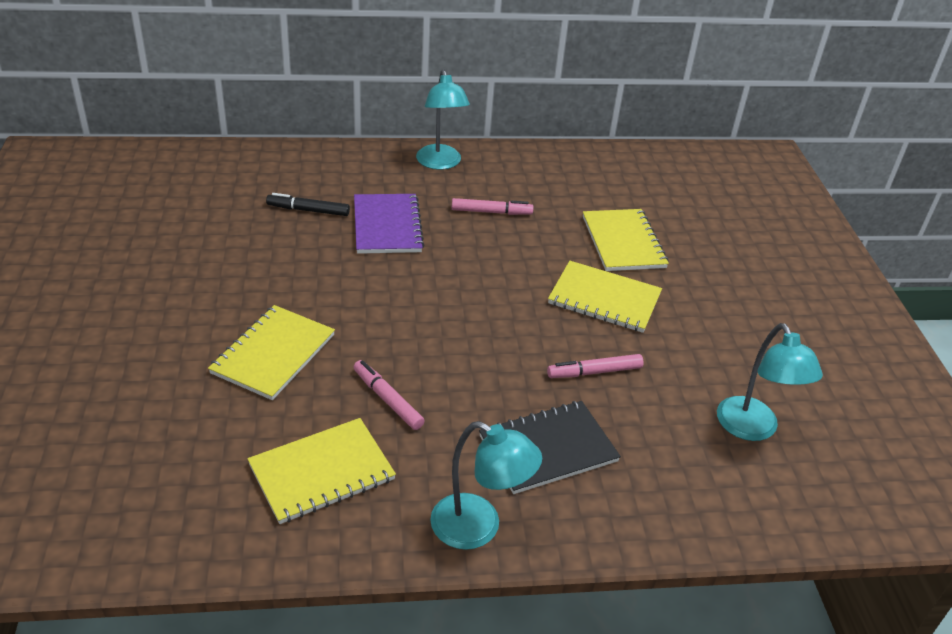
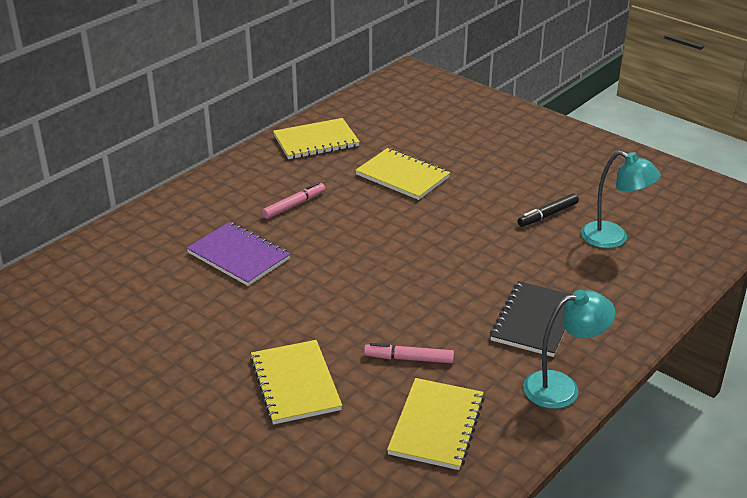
camera: 40 degrees left, 5 degrees down
(308, 210) = (164, 280): black marker -> black marker (547, 215)
(440, 163) = (208, 192): turquoise lamp -> none
(594, 372) = (497, 262): pink marker -> none
(604, 299) = (441, 217): yellow notebook -> yellow notebook (316, 141)

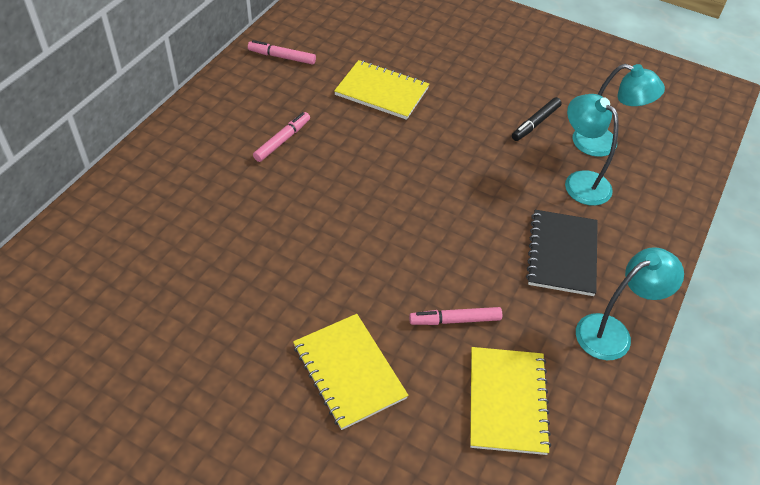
camera: 15 degrees left, 15 degrees up
(238, 256) = (242, 213): purple notebook -> none
(316, 141) = (282, 57): yellow notebook -> pink marker
(576, 266) = (580, 181): none -> turquoise lamp

